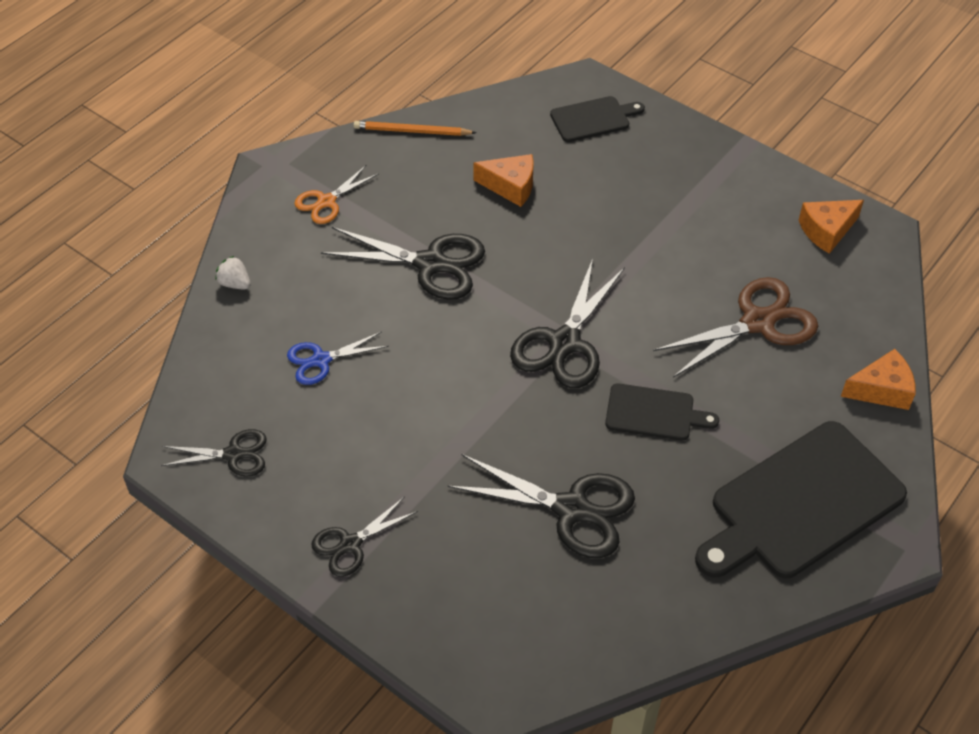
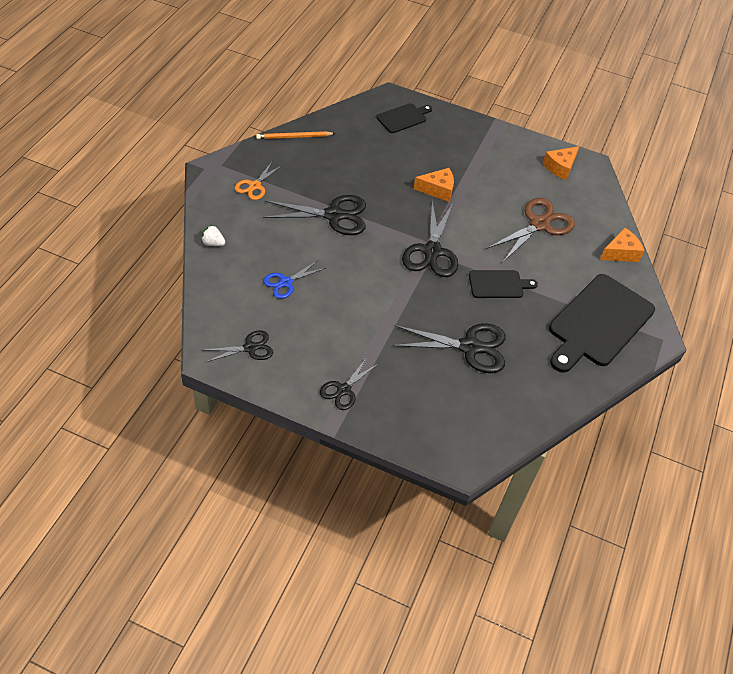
camera: 20 degrees left, 0 degrees up
(510, 186) = (367, 163): orange cheese -> orange cheese (437, 190)

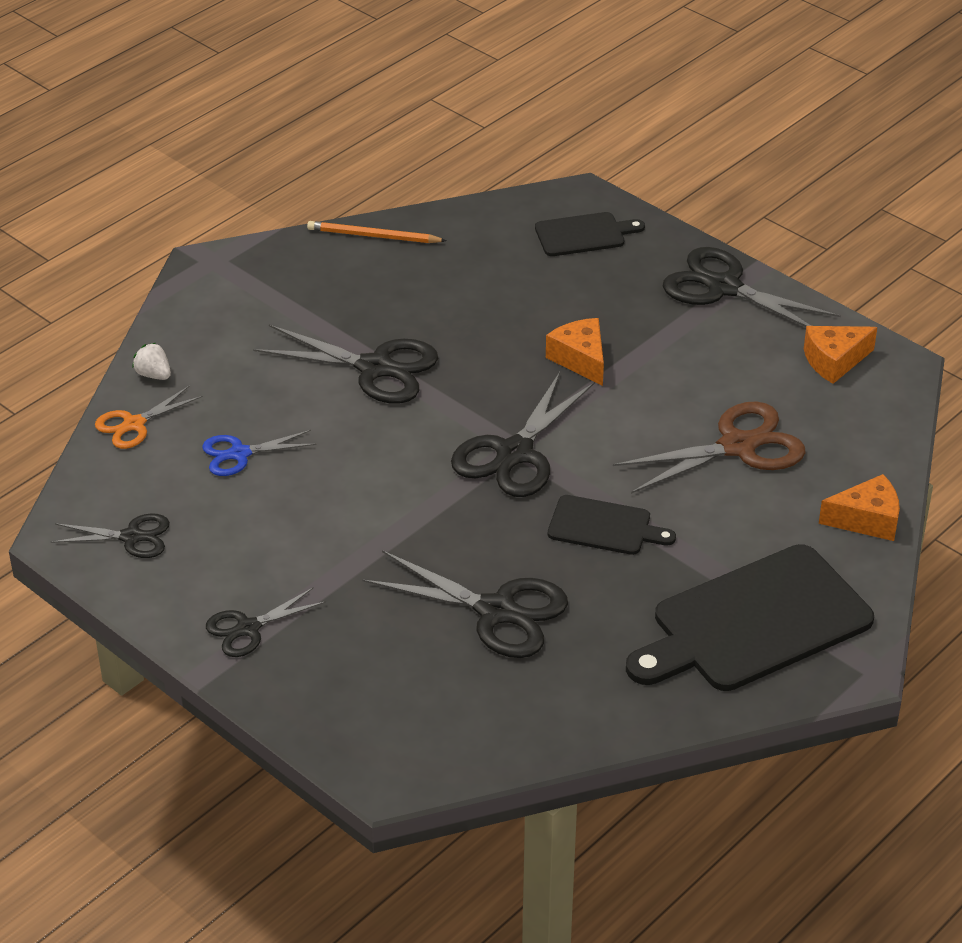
camera: 25 degrees right, 10 degrees down
(255, 186) = (266, 301): orange scissors -> orange scissors (134, 424)
(437, 190) = (580, 359): orange cheese -> orange cheese turned 135 degrees counterclockwise
(487, 136) = (723, 287): none -> black scissors

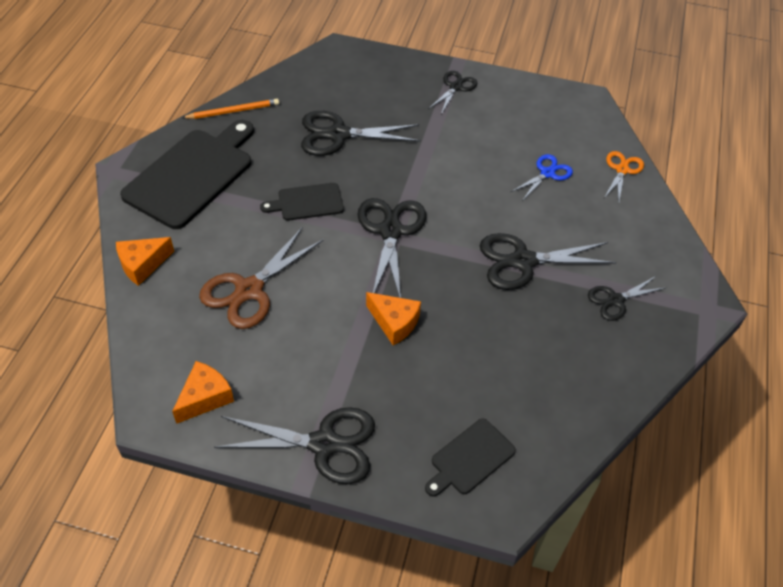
camera: 150 degrees right, 10 degrees up
(131, 537) = (555, 110): black scissors -> black scissors (615, 300)
(153, 375) = (647, 205): white strawberry -> none
(373, 236) = (625, 382): orange pencil -> orange pencil (233, 111)

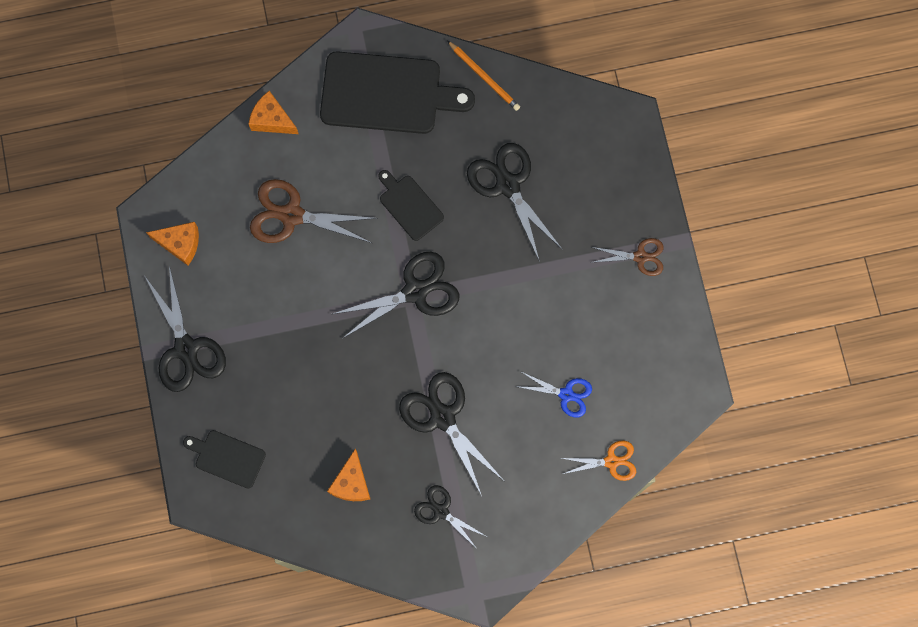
camera: 65 degrees right, 25 degrees up
(394, 323) = (320, 343): orange cheese -> orange cheese (351, 483)
(455, 87) = (640, 257): black scissors -> brown scissors

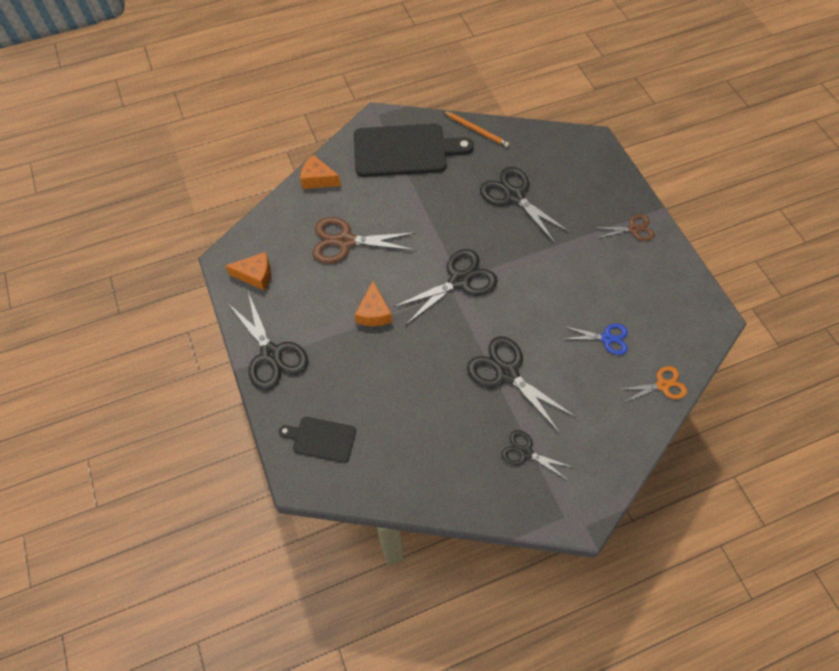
camera: 10 degrees left, 15 degrees down
(351, 483) = (439, 441): orange cheese -> orange cheese (374, 312)
(409, 205) = (440, 221): black cutting board -> none

